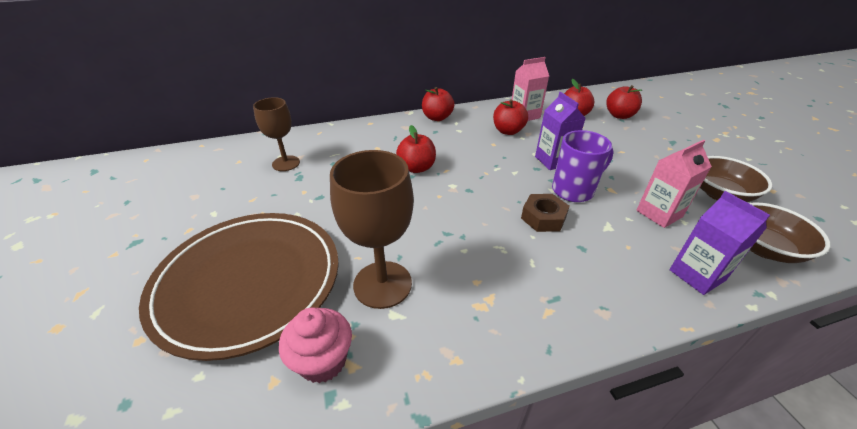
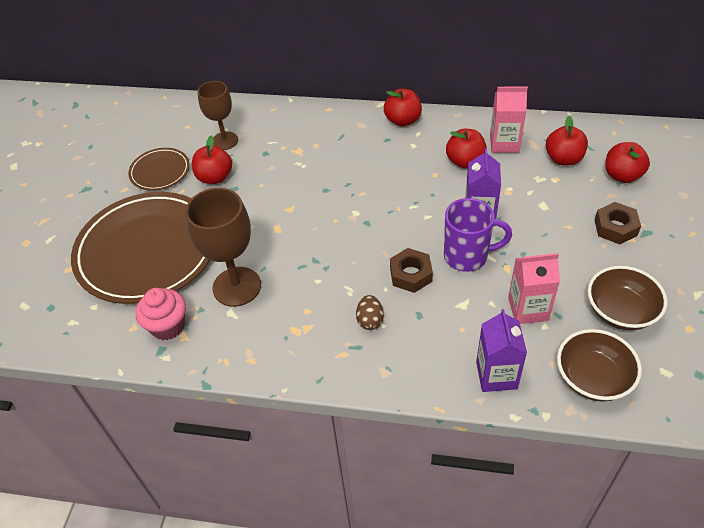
camera: 30 degrees right, 10 degrees up
(226, 203) = (160, 171): none -> brown plate
(417, 168) = (336, 182): red apple -> red apple (215, 177)
(545, 268) = (370, 320): none -> brown egg
(651, 144) = (615, 227): none -> brown nut

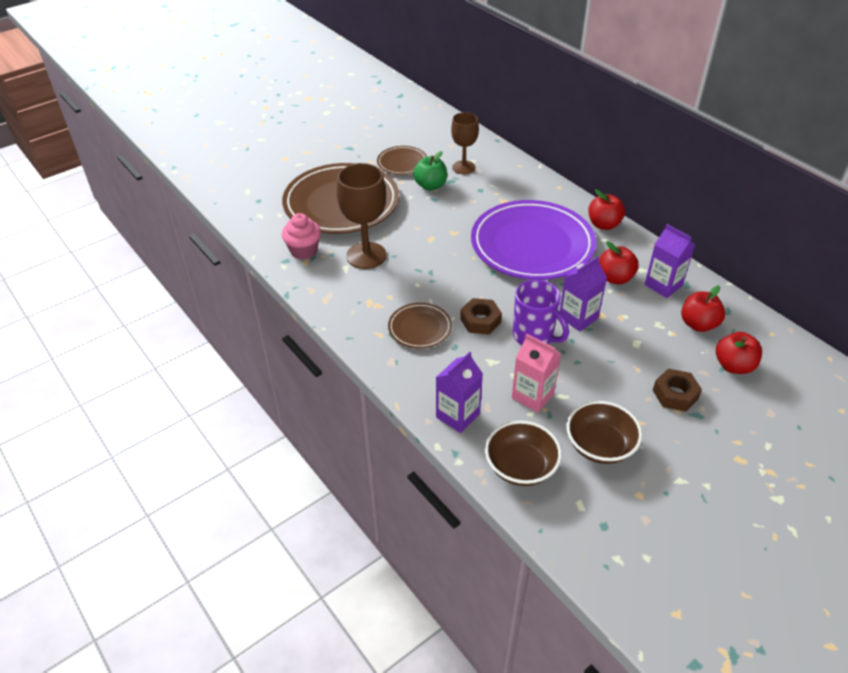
camera: 40 degrees right, 5 degrees down
(215, 177) = (430, 186): red apple -> green apple
(369, 175) = (532, 245): none -> purple plate
(370, 320) = (420, 328): brown egg -> brown plate
(504, 143) = (663, 285): pink carton -> purple carton

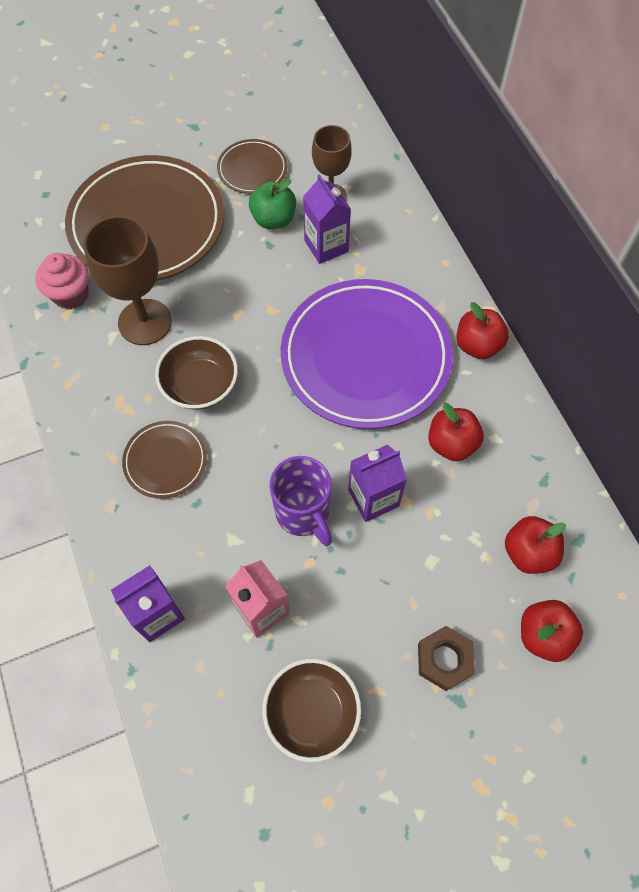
camera: 15 degrees right, 20 degrees up
(480, 321) = (245, 469): brown nut -> none
(521, 467) = (201, 715): brown bowl -> brown bowl (200, 385)
(663, 285) = (511, 473): purple carton -> purple carton (326, 246)

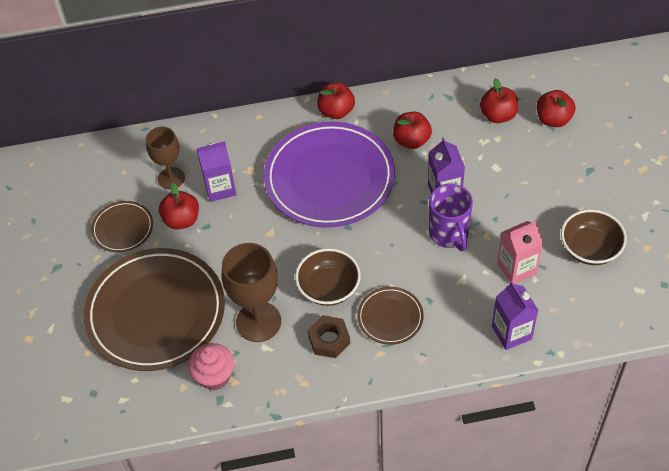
camera: 75 degrees left, 10 degrees down
(273, 219) = (181, 220): green apple -> red apple
(303, 513) = (449, 234): purple mug -> purple mug turned 90 degrees clockwise
(444, 660) = (563, 172): brown nut -> brown nut (329, 340)

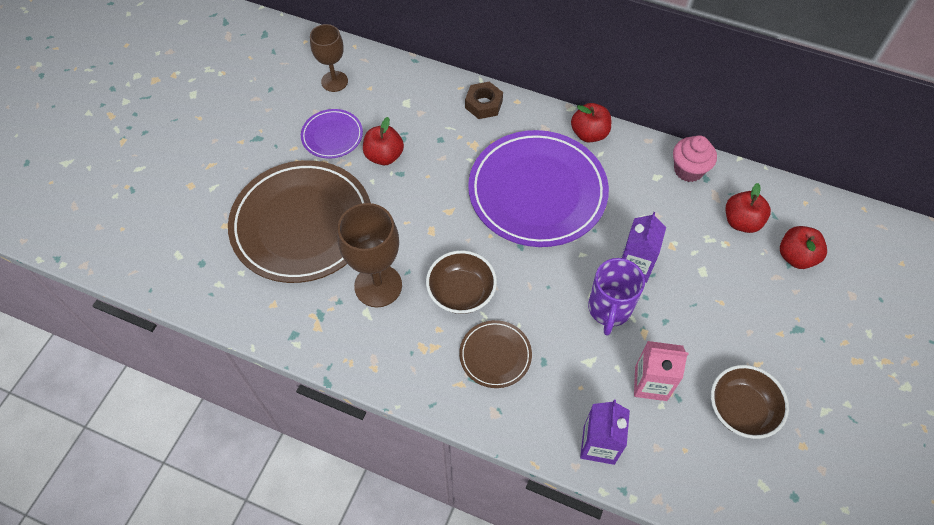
camera: 30 degrees right, 5 degrees up
(123, 228) = (332, 136): brown plate -> purple plate
(171, 178) = (403, 115): brown goblet -> brown goblet (334, 81)
(214, 376) = (305, 311): pink cupcake -> pink cupcake (688, 170)
(220, 188) = (436, 146): purple carton -> none
(329, 340) = (425, 341): brown nut -> brown nut (484, 104)
(411, 140) = (639, 199): red apple -> none

